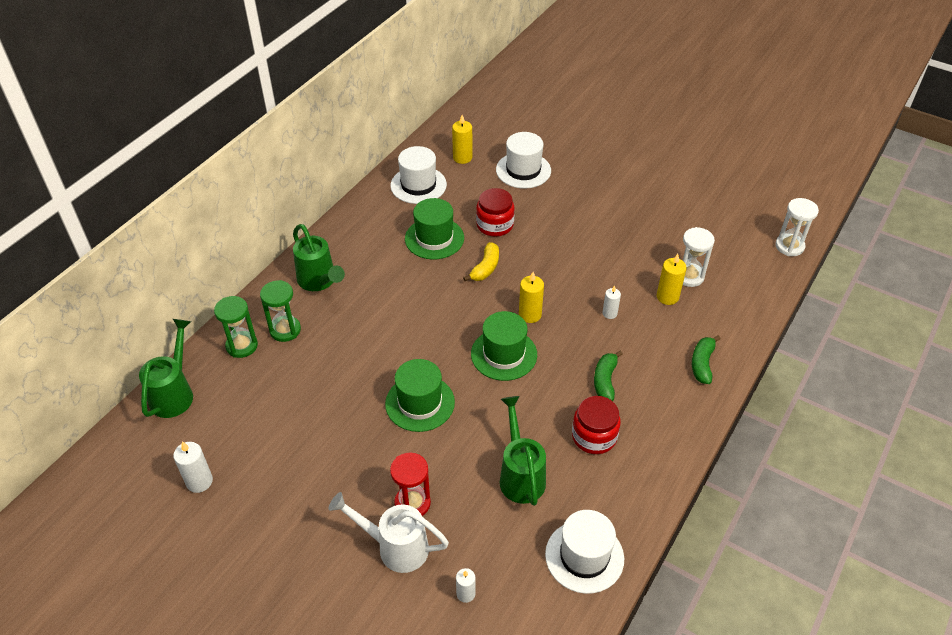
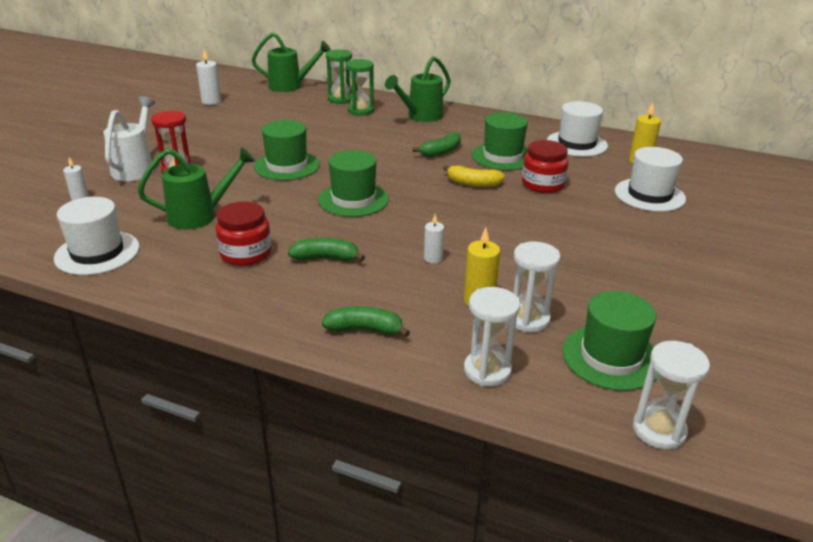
camera: 80 degrees right, 15 degrees down
(413, 279) = (441, 152): none -> green banana
(530, 315) = (413, 210): yellow candle -> none
(728, 248) = (611, 357): none -> green hat
(743, 307) = (487, 370): none -> white hourglass

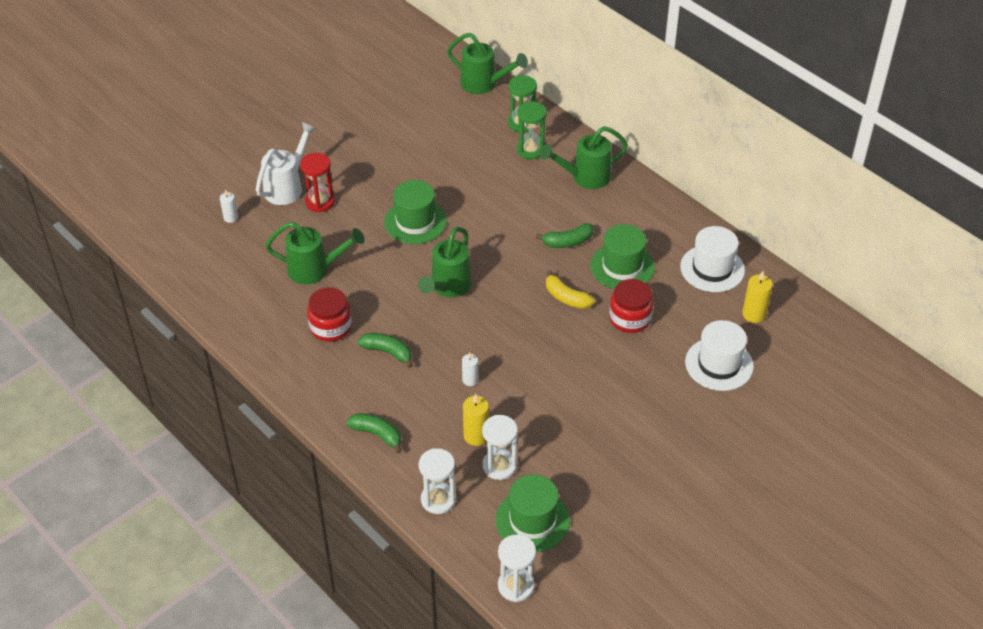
camera: 25 degrees right, 15 degrees up
(97, 253) = (224, 290): white hat -> none
(211, 101) = (393, 93): white candle -> none
(353, 199) = (448, 287): green hat -> green watering can

